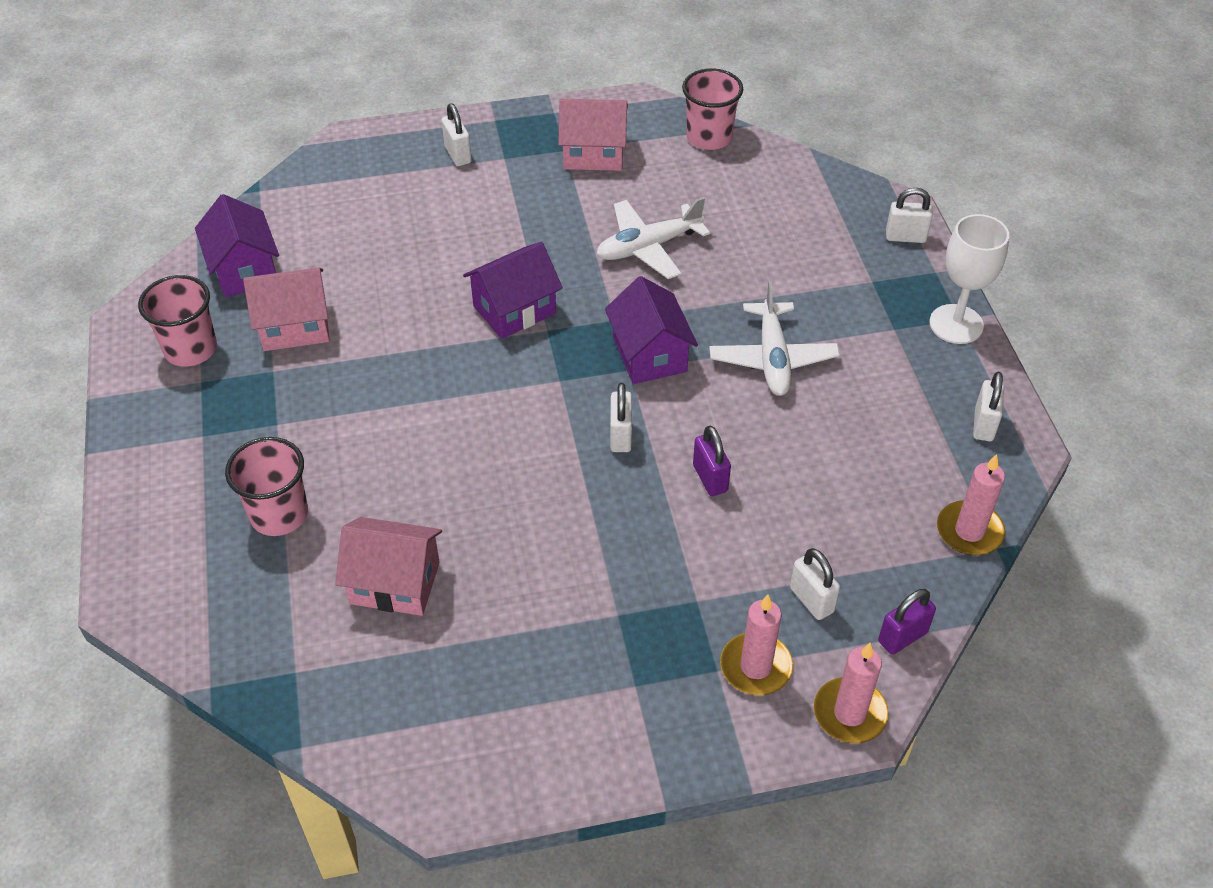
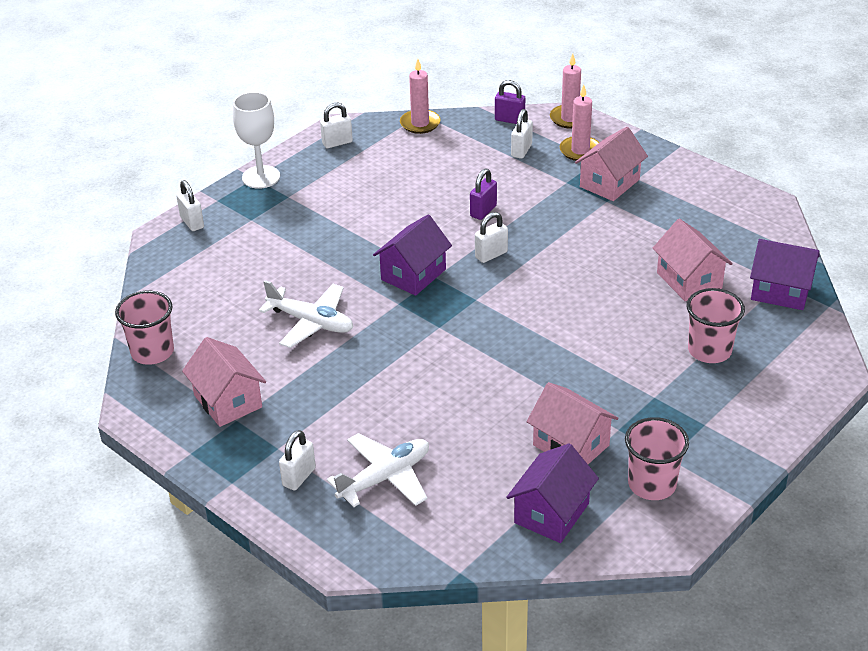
camera: 125 degrees left, 10 degrees down
(514, 310) = (437, 350): purple house -> purple house (780, 291)
(652, 645) = (609, 183): none -> pink house
(772, 358) = (363, 228): white plane -> white plane (385, 478)

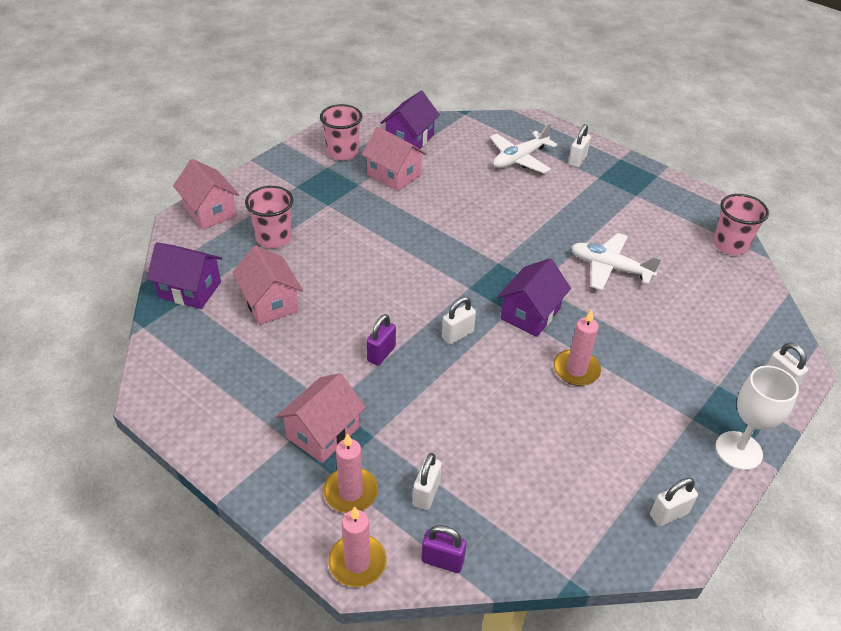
camera: 175 degrees right, 5 degrees up
(228, 401) = (649, 207): pink house -> pink house (210, 211)
(420, 123) = (567, 554): pink candle -> pink candle (576, 370)
(483, 211) = (469, 392): purple padlock -> purple padlock (381, 354)

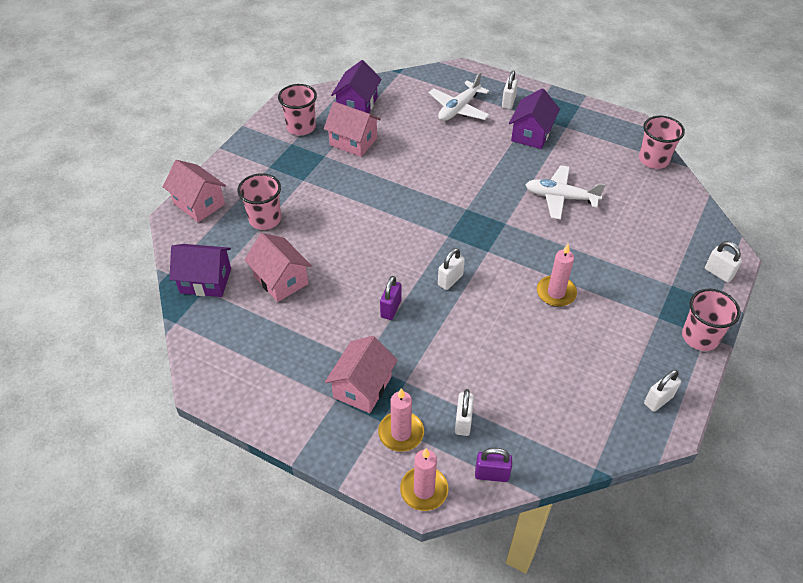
camera: 10 degrees left, 5 degrees up
(530, 314) = (505, 250): purple house -> purple house (531, 134)
(738, 450) = (700, 337): white goblet -> pink cup

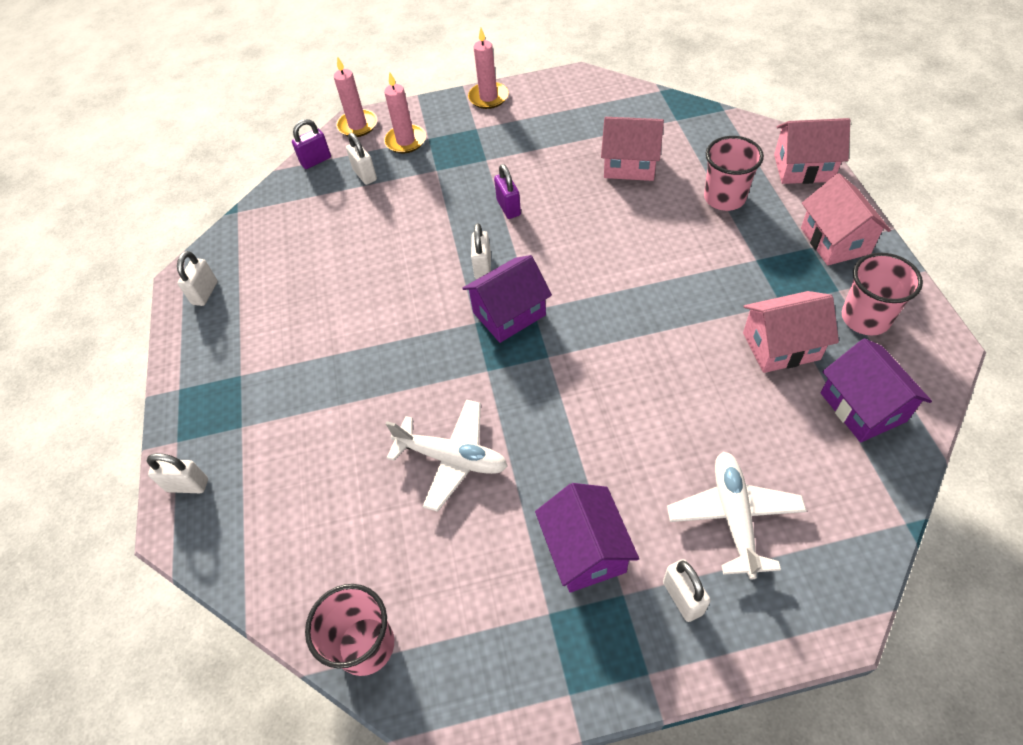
camera: 145 degrees right, 5 degrees up
(205, 281) = (686, 124): purple house -> purple house (509, 314)
(362, 387) = (465, 146): pink house -> pink house (835, 241)
(556, 293) = (366, 327): pink candle -> pink candle (488, 97)
(561, 197) = (452, 458): white plane -> white plane turned 45 degrees clockwise
(700, 337) = (184, 382): pink cup -> none

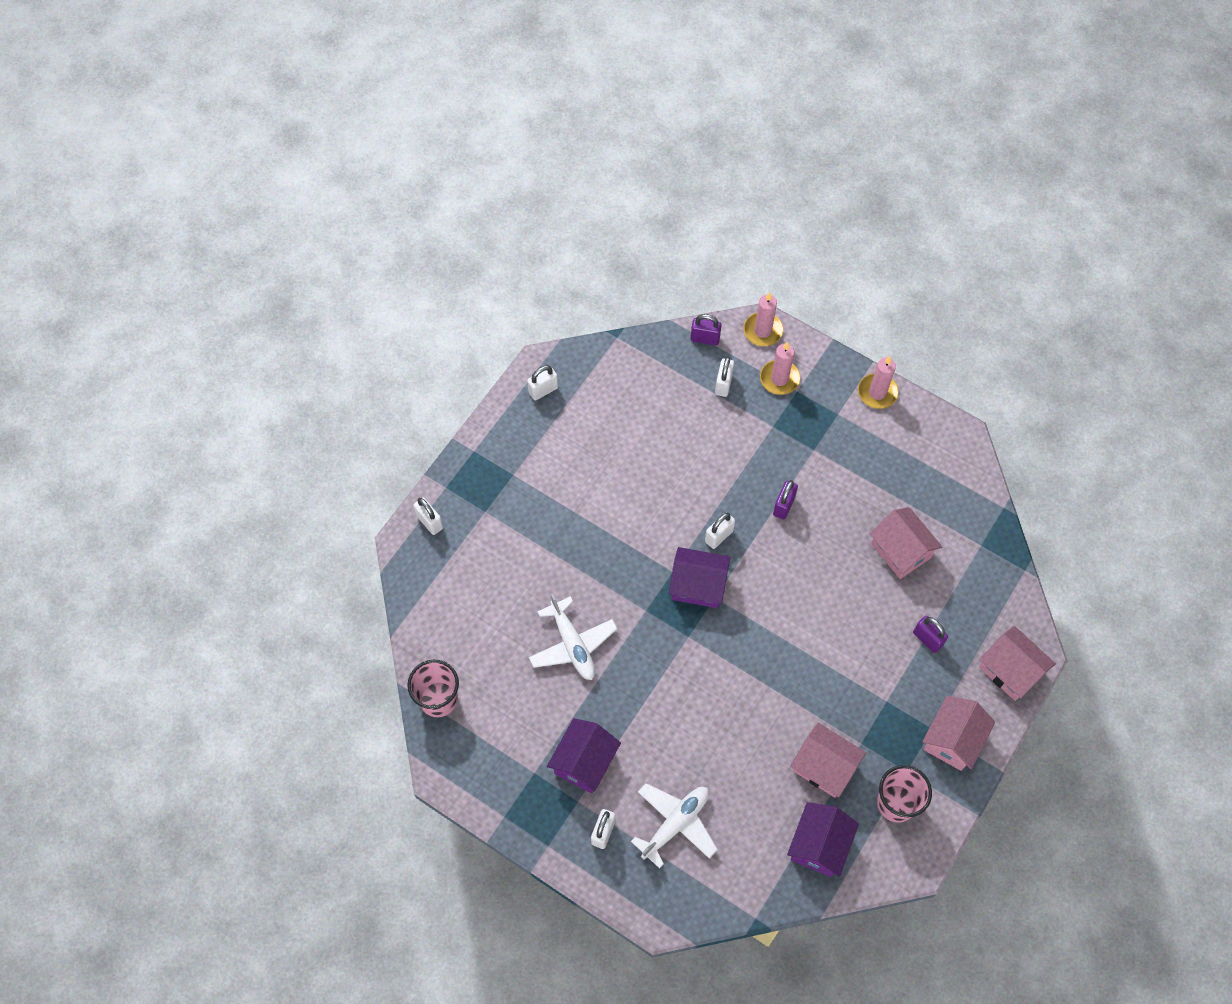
camera: 40 degrees right, 10 degrees up
(724, 198) = (927, 639): pink cup -> purple padlock

